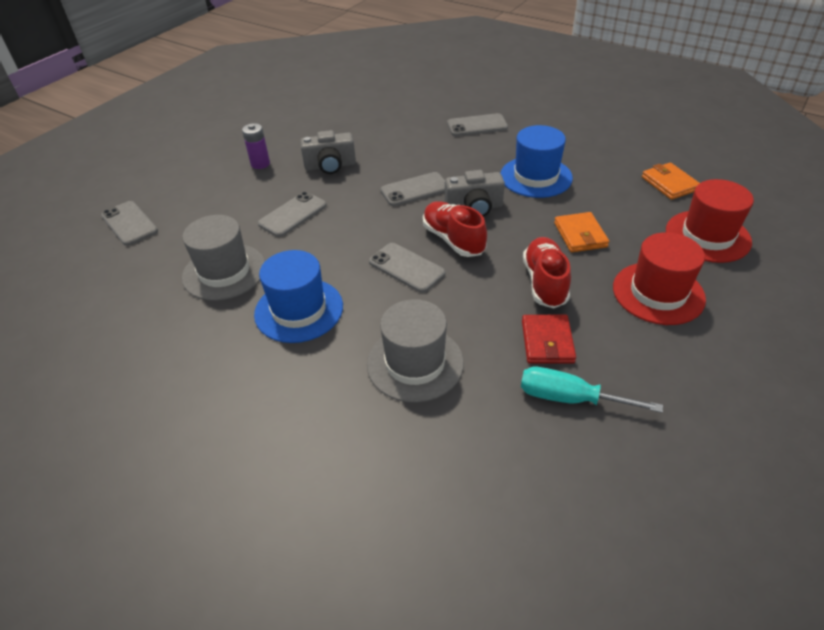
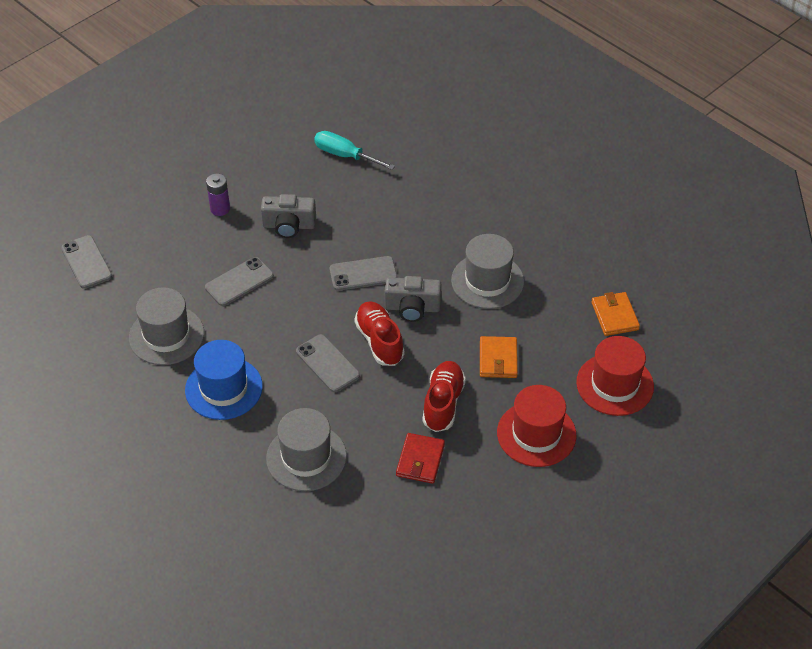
camera: 10 degrees right, 5 degrees up
(477, 126) = (456, 198): grey phone -> none
(536, 177) = (487, 281): blue hat -> grey hat
(569, 398) = (416, 511): turquoise screwdriver -> turquoise screwdriver (345, 155)

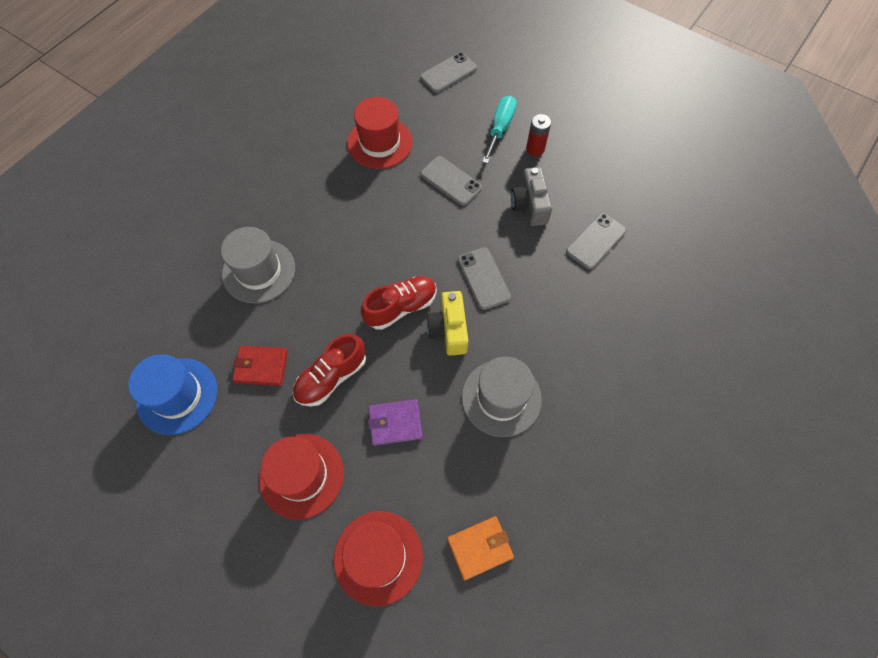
camera: 80 degrees right, 15 degrees up
(166, 335) = (380, 143): grey hat -> red hat
(220, 209) = (535, 149): purple battery -> red battery
(224, 388) = (328, 195): blue hat -> blue hat (177, 395)
(327, 363) = (367, 268): grey phone -> grey phone (596, 241)
(345, 155) = (639, 234): turquoise screwdriver -> turquoise screwdriver (500, 128)
(412, 308) = (449, 330): grey camera -> yellow camera
(443, 403) = (331, 377): red shoe -> red shoe turned 135 degrees clockwise
(498, 359) = (395, 423): orange wallet -> purple wallet

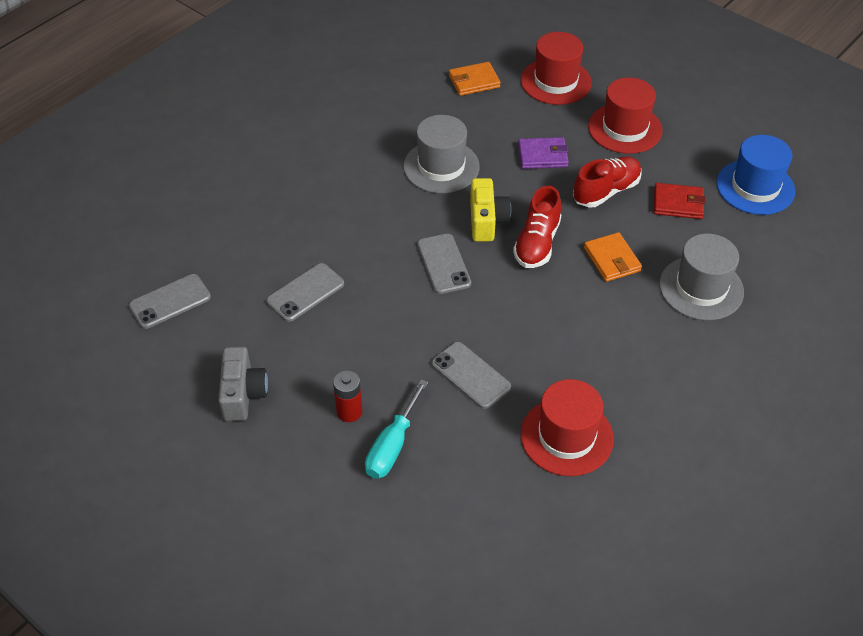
camera: 175 degrees left, 15 degrees down
(333, 295) = (612, 259): none -> orange wallet
(401, 307) = (537, 243): red shoe -> red shoe turned 45 degrees counterclockwise
(448, 73) = (458, 550): grey phone -> grey phone (170, 302)
(530, 205) = (374, 338): grey camera -> grey camera (243, 394)

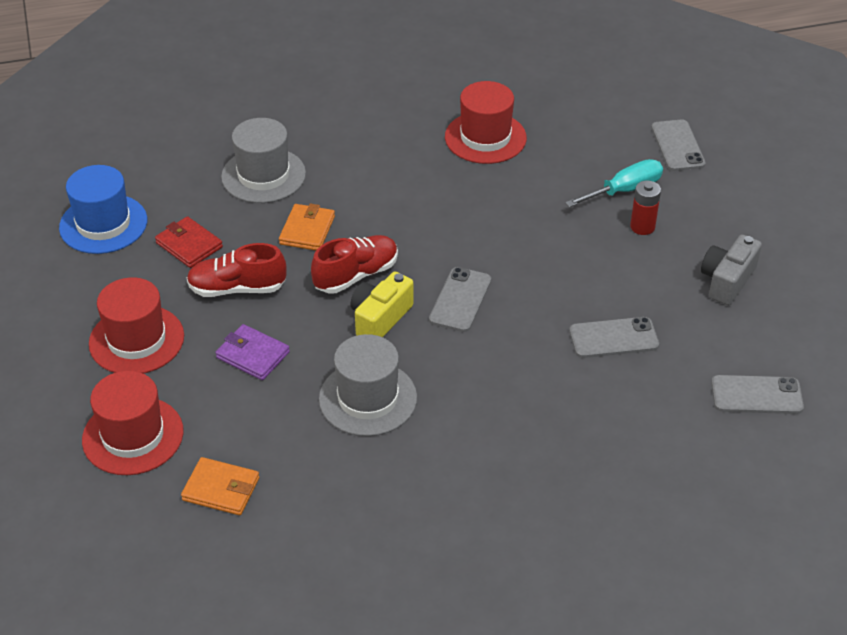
camera: 145 degrees left, 5 degrees down
(470, 375) = (520, 206): grey phone -> grey phone (677, 146)

